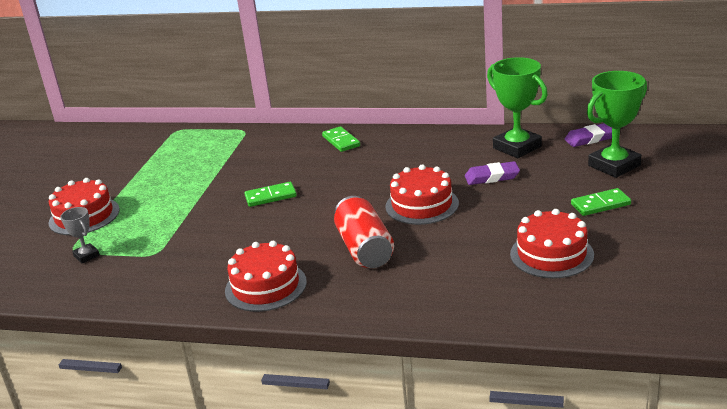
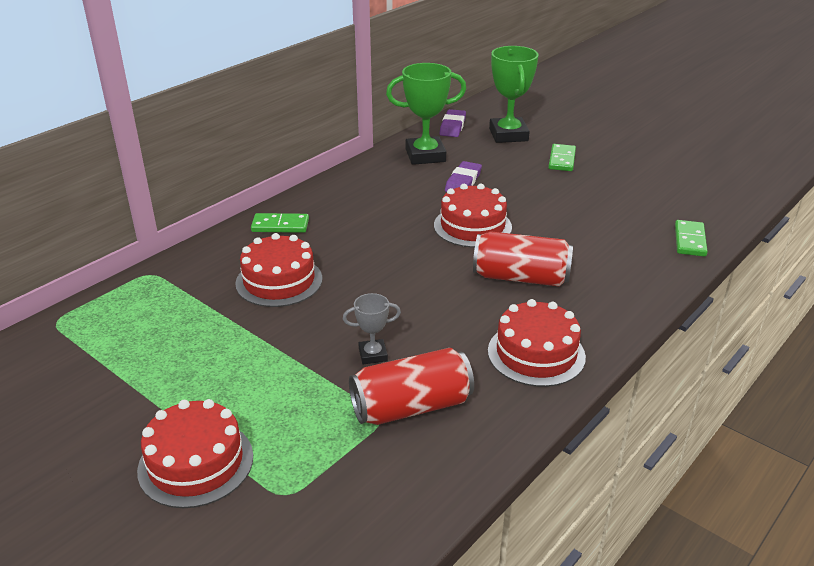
camera: 65 degrees left, 5 degrees up
(86, 256) = (318, 482): grey trophy -> grey trophy (373, 355)
(172, 260) = (411, 407): none -> red can
(270, 196) = (345, 300): green domino -> green domino (689, 240)
(551, 254) = (616, 201): red cake -> red cake (279, 281)

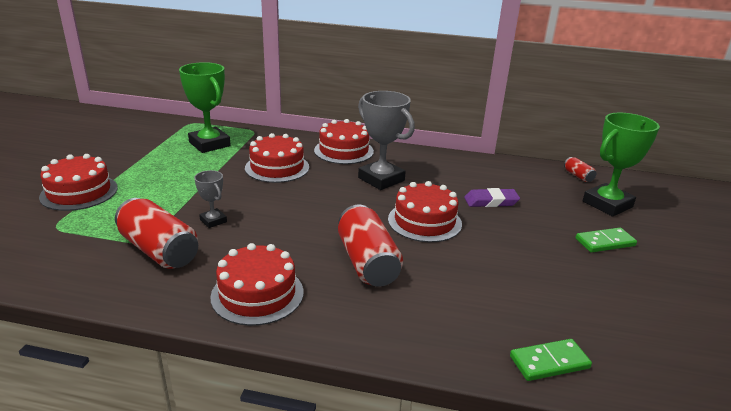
camera: 60 degrees right, 5 degrees down
(280, 225) = (343, 151): green domino -> red cake
(370, 223) = (381, 179): none -> grey trophy
(425, 155) = (510, 176): green trophy -> green trophy (209, 144)
(452, 126) = (578, 176): purple eraser -> red can

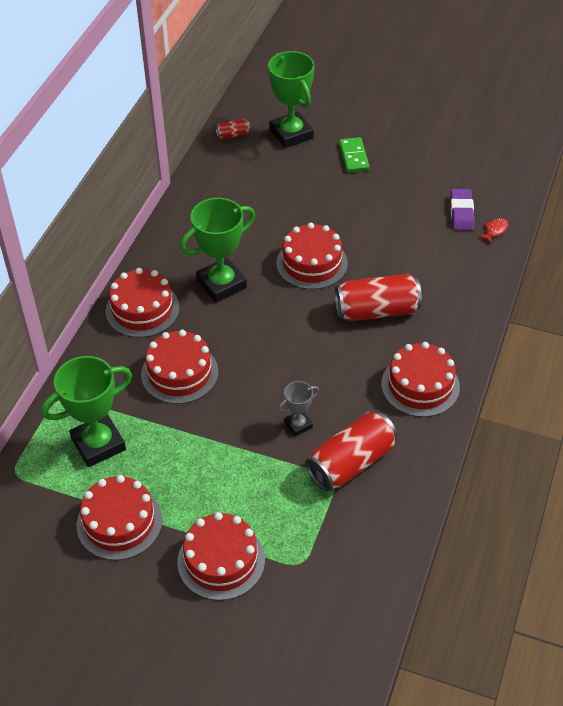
camera: 80 degrees left, 20 degrees up
(135, 155) = (119, 522): none -> red cake
(381, 179) = (221, 284): grey trophy -> green trophy
(491, 201) = (278, 209): purple eraser -> purple eraser (461, 212)
(549, 362) = (494, 231): green domino -> red fish

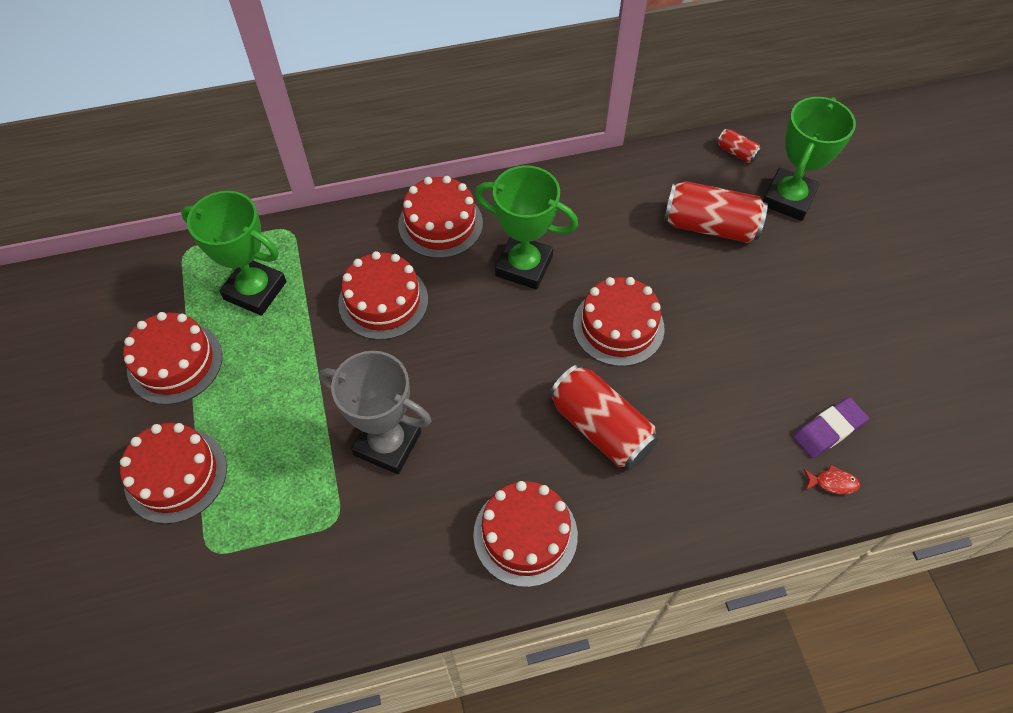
camera: 55 degrees right, 10 degrees up
(298, 424) = (387, 444): grey trophy -> grey trophy, size x1.97
(351, 463) = (369, 525): red can -> red can (710, 226)
(353, 157) = (811, 273): green domino -> none

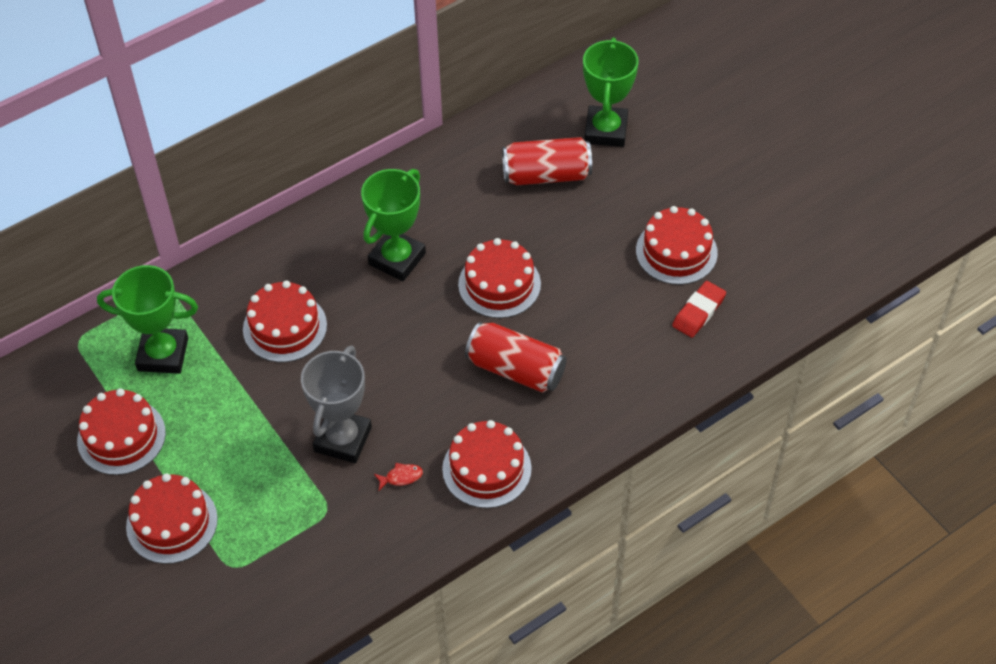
camera: 20 degrees left, 5 degrees down
(387, 444) = (343, 439): grey trophy -> grey trophy turned 75 degrees counterclockwise
(440, 224) = (306, 245): red cake -> red cake (676, 251)
(524, 266) = (397, 259): green trophy -> green trophy turned 60 degrees counterclockwise
(736, 153) = (547, 102): red can -> none
(828, 430) = (698, 312): purple eraser -> red eraser
(832, 483) = (714, 351): red fish -> red fish (401, 477)

